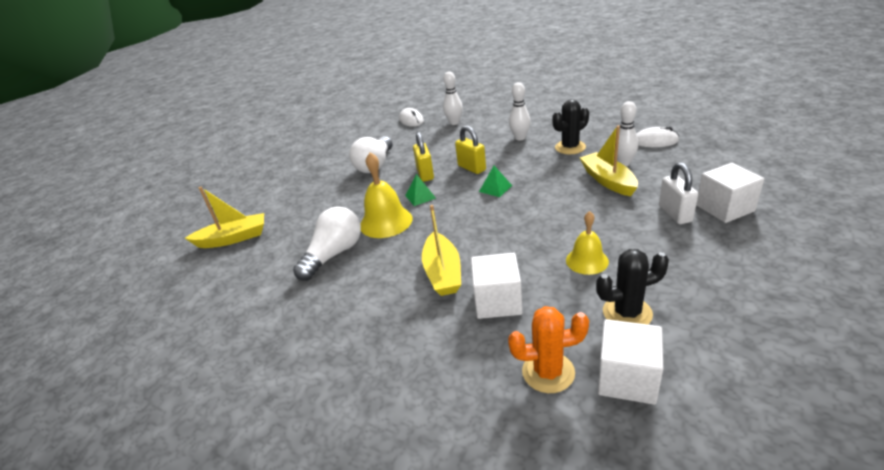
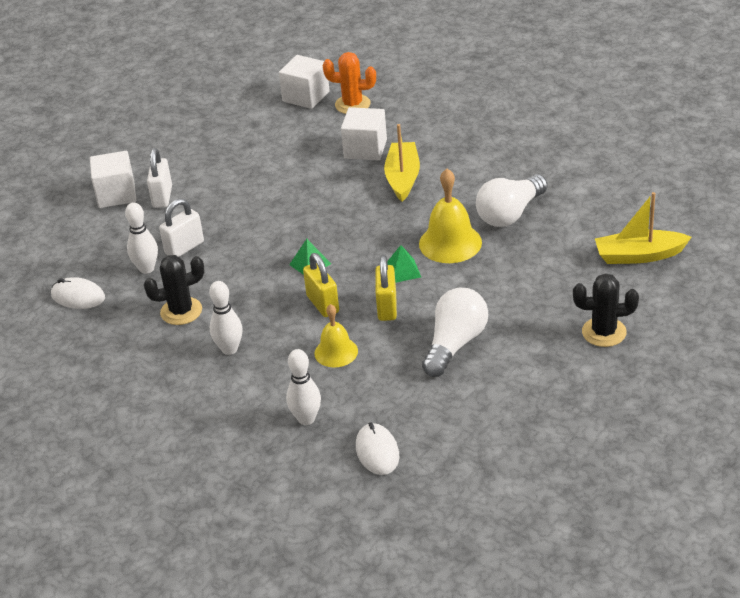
camera: 170 degrees left, 5 degrees up
(587, 261) = (274, 168): yellow bell -> yellow bell (336, 352)
(608, 181) = (184, 248): yellow boat -> white padlock
(627, 313) = (275, 128): black cactus -> black cactus (604, 332)

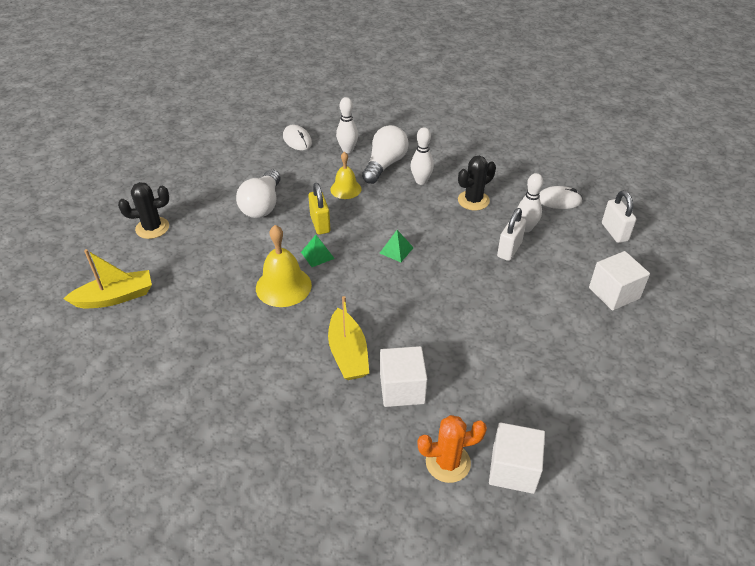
camera: 160 degrees right, 5 degrees up
(162, 197) = (569, 296): white padlock -> white padlock (614, 232)
(322, 304) = (370, 220): yellow padlock -> none
(510, 214) = (233, 325): white light bulb -> white light bulb (385, 164)

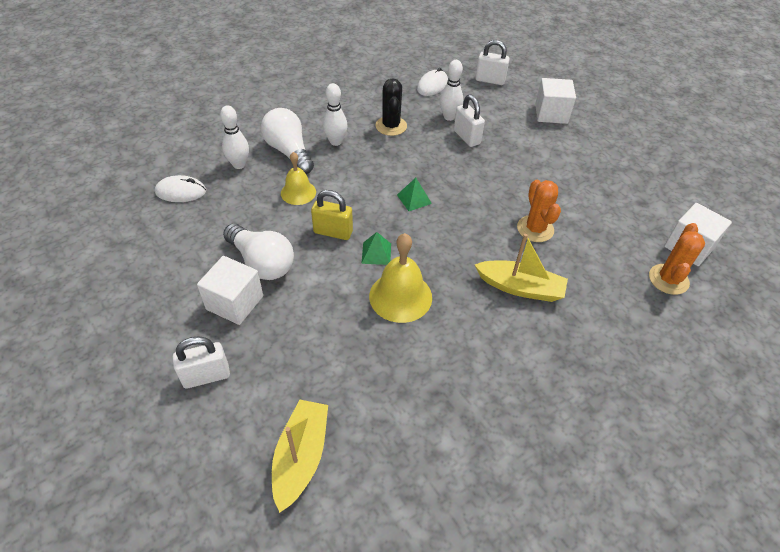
camera: 60 degrees left, 5 degrees up
(152, 228) = (206, 376): black cactus -> white padlock
(402, 388) = (580, 271): white cube -> white cube (235, 302)
(429, 338) = (535, 229): none -> orange cactus

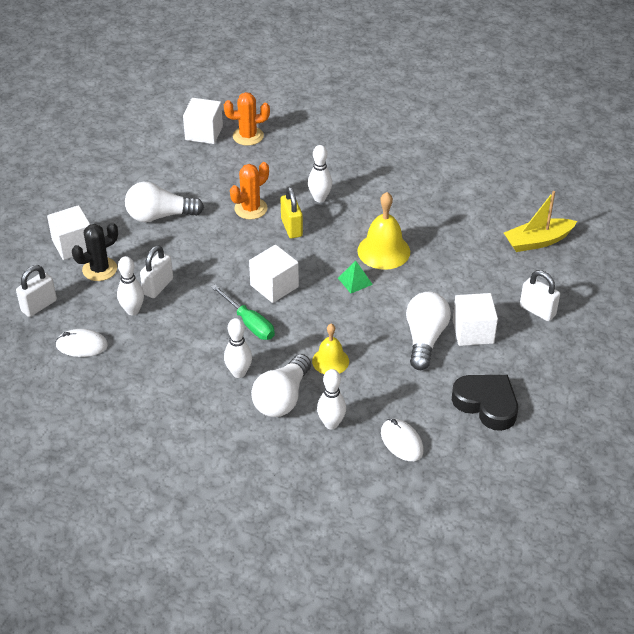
camera: 120 degrees left, 5 degrees down
(153, 261) = (486, 404): none -> black heart
(333, 232) = (356, 315): yellow padlock -> yellow padlock (291, 228)
(382, 167) = (249, 323): none -> green screwdriver
(391, 126) = (181, 345): black cactus -> black cactus (99, 269)
(414, 199) = (274, 286): green pyramid -> white cube
(490, 80) = (39, 306): white padlock -> white padlock turned 60 degrees clockwise
(520, 287) = (319, 198): yellow boat -> white bowling pin
(561, 169) = (159, 216): none -> white light bulb

